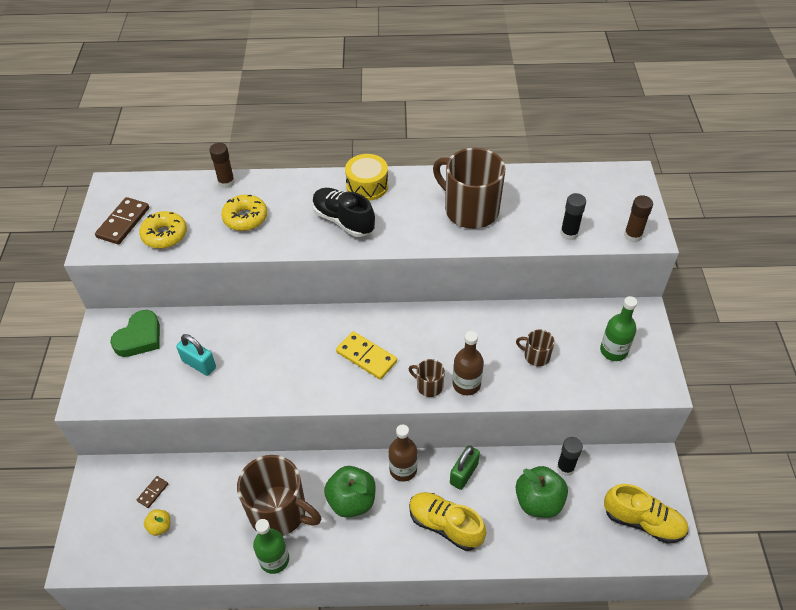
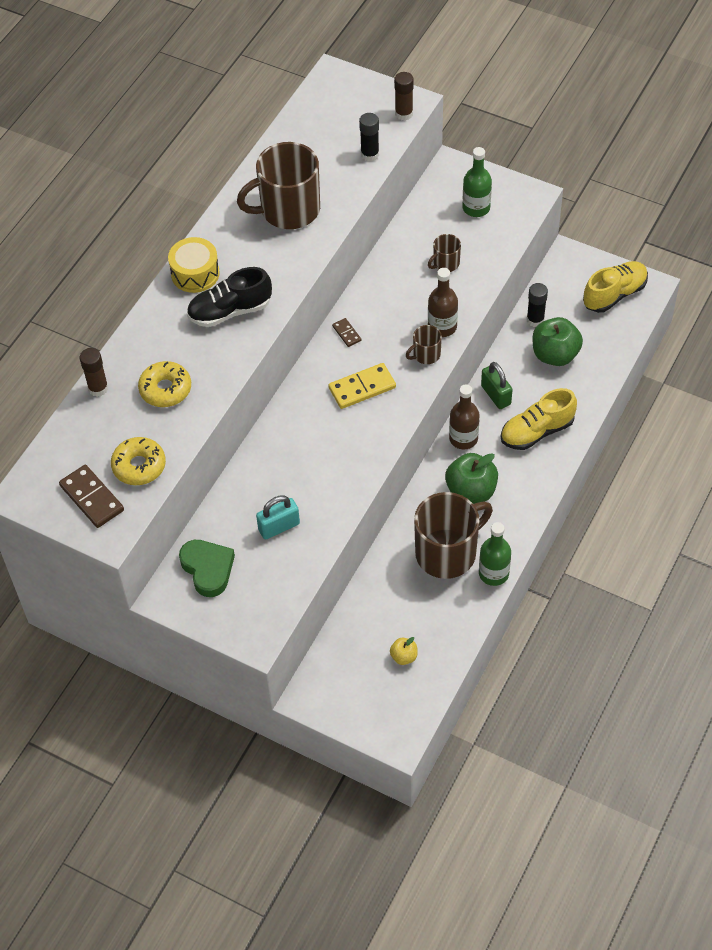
camera: 60 degrees left, 5 degrees up
(153, 492) = (361, 652): brown domino -> brown domino (346, 333)

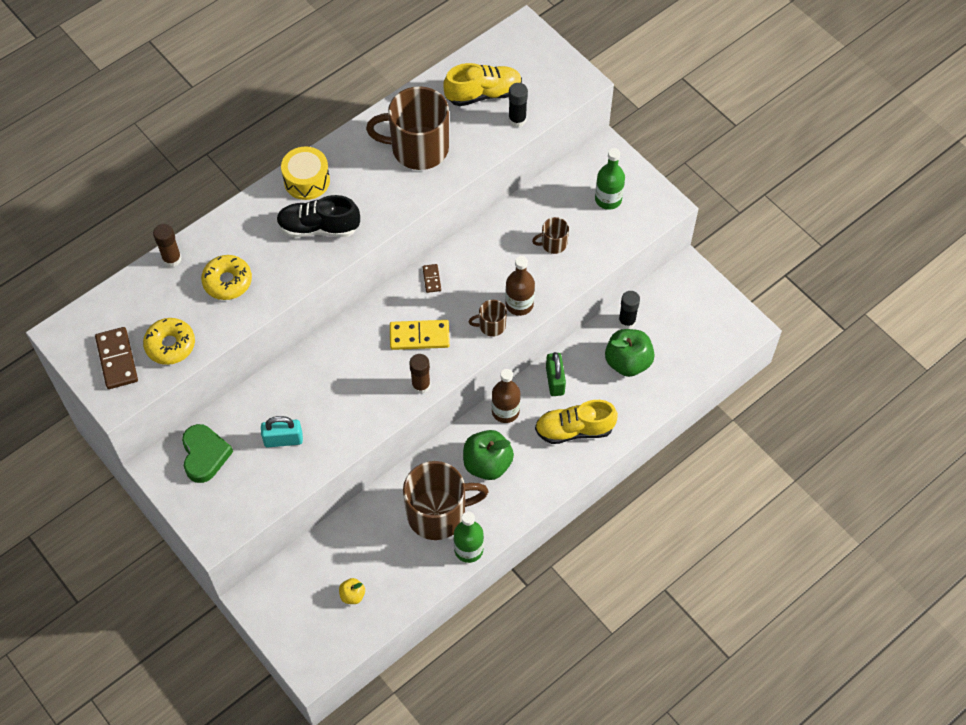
camera: 20 degrees right, 5 degrees up
(404, 114) = (568, 90): brown glue stick -> brown glue stick (421, 385)
(614, 294) = (712, 323): yellow shoe -> yellow shoe (483, 94)

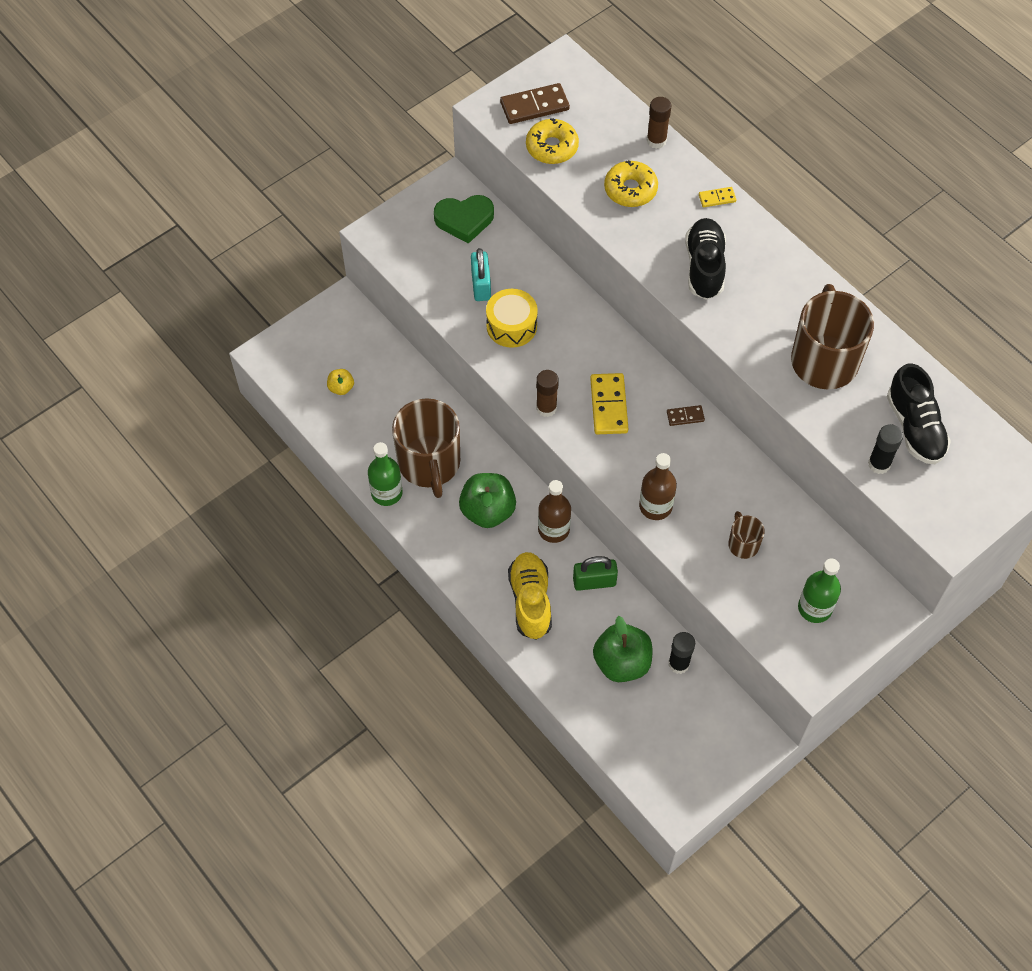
camera: 90 degrees right, 0 degrees up
(243, 215) = (717, 198): none -> yellow domino
(307, 180) = (767, 253): yellow drum -> yellow drum (511, 326)
(483, 94) = (914, 427): yellow shoe -> black shoe
(491, 325) = (625, 477): brown mug -> none

